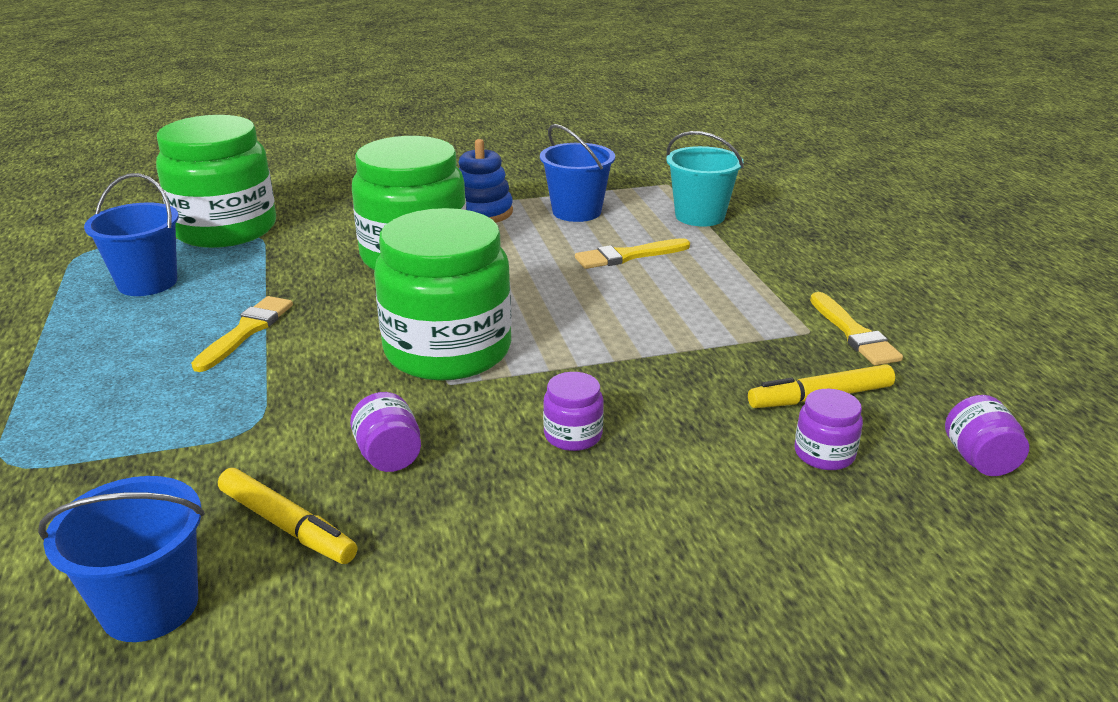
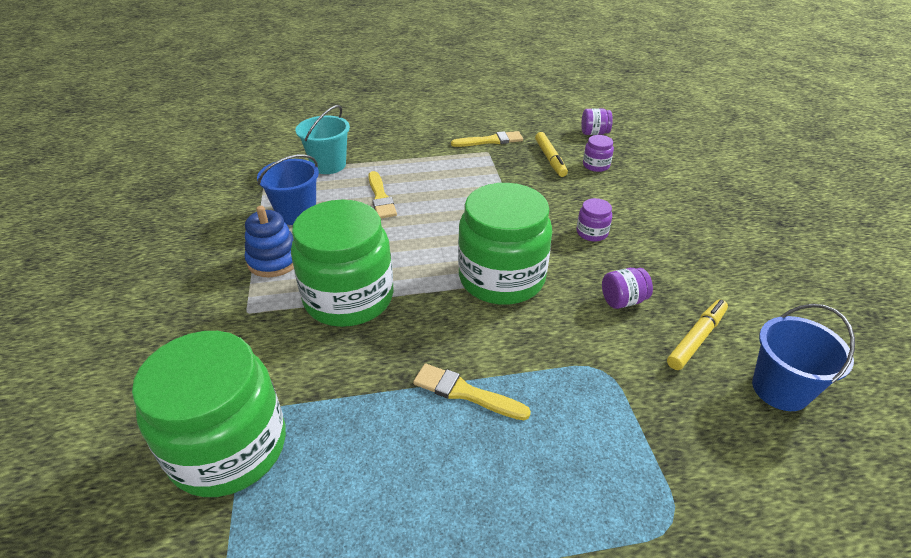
camera: 85 degrees left, 10 degrees up
(147, 282) = (349, 496): blue bucket -> none

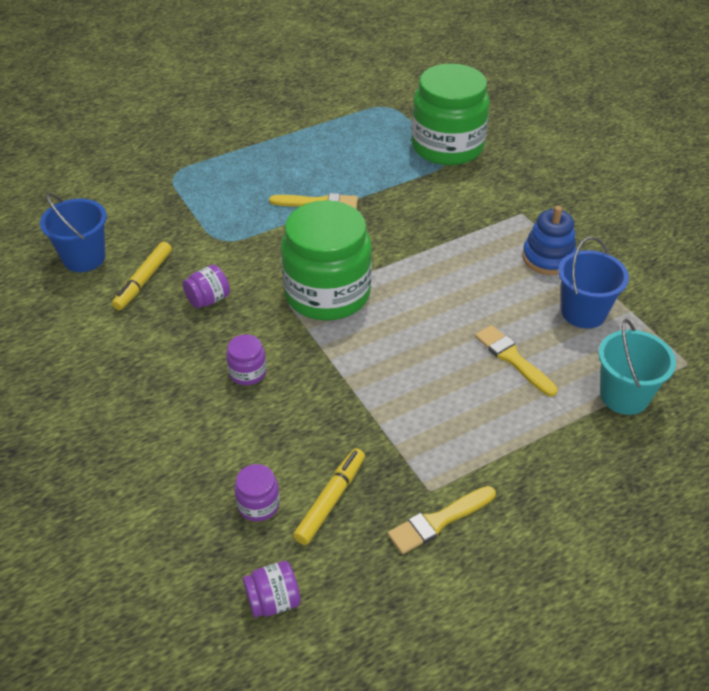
camera: 160 degrees right, 5 degrees up
(349, 298) = (451, 243): green jar -> none
(550, 159) = (330, 500): yellow marker -> yellow marker turned 60 degrees clockwise

